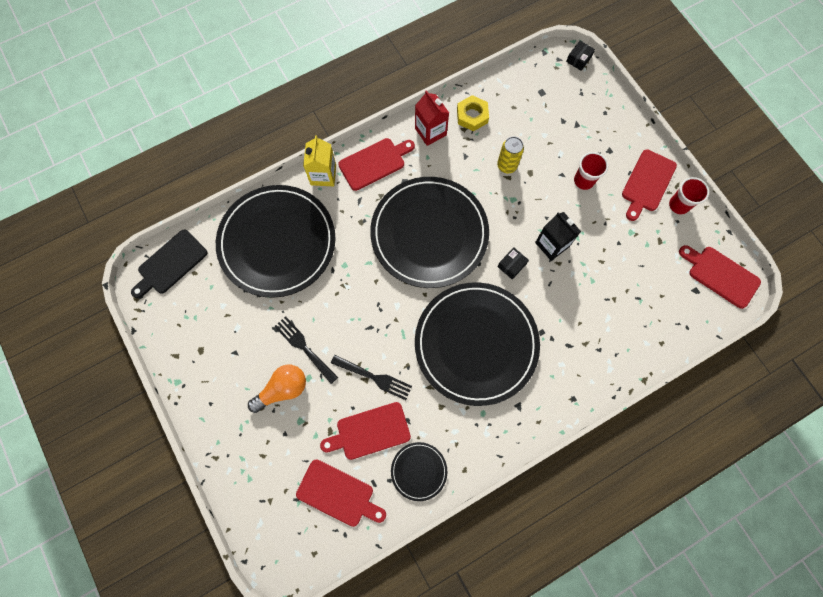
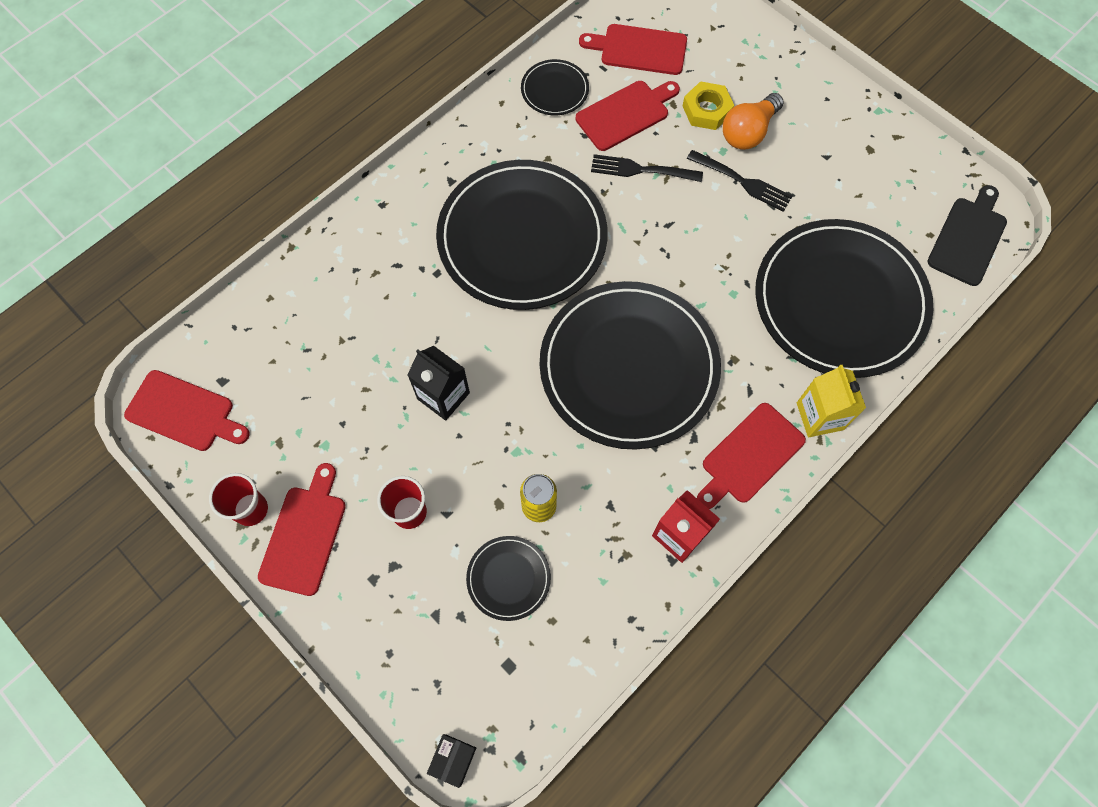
camera: 165 degrees right, 5 degrees down
(472, 116) = (619, 584): yellow nut -> yellow nut (706, 110)
(511, 265) = (497, 351): black box -> none
(533, 133) = (508, 578): none -> black plate

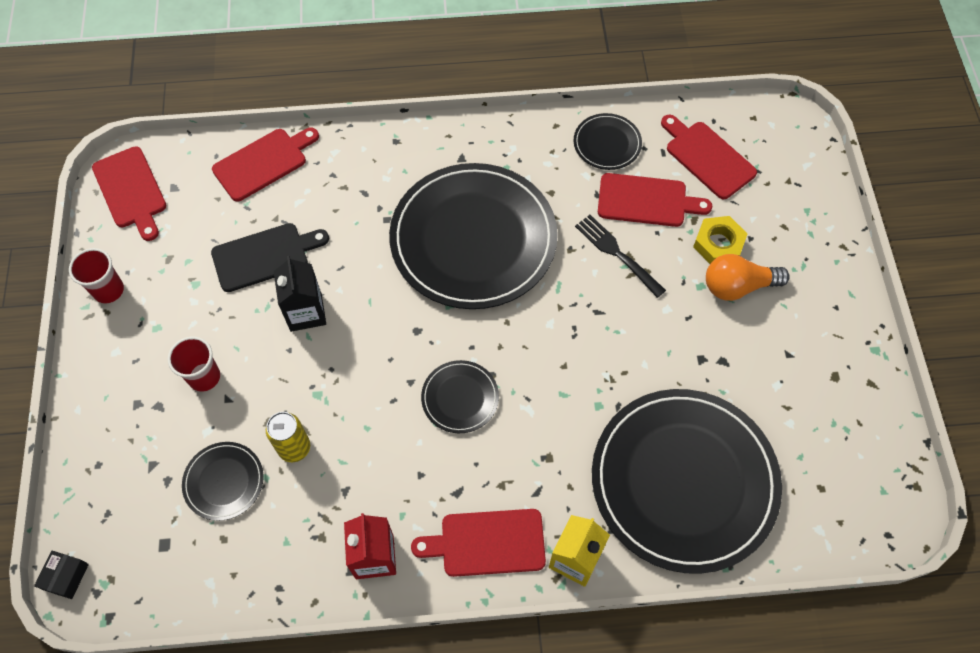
camera: 40 degrees right, 5 degrees down
(304, 535) = (124, 336): red cutting board -> red cutting board (263, 163)
(453, 760) = (66, 577): black box -> black box turned 45 degrees counterclockwise
(629, 367) = (460, 398): black plate -> black plate, size x0.43
(742, 182) = (693, 323): black fork -> none
(968, 238) = (855, 518): black cutting board -> black cutting board (264, 256)

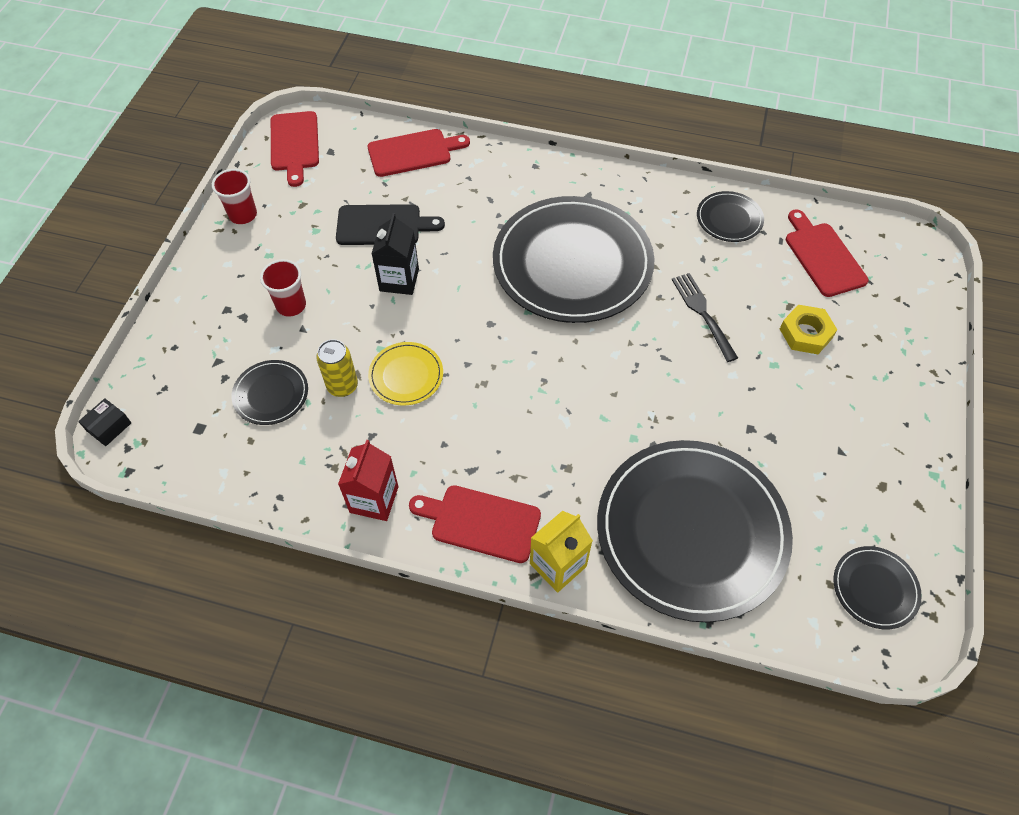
camera: 20 degrees right, 5 degrees down
(354, 414) = (406, 375): none -> yellow plate
(460, 398) = (506, 391): black plate -> black plate (875, 588)
(646, 201) = (748, 277): red cutting board -> none
(738, 286) = (811, 375): orange light bulb -> none

